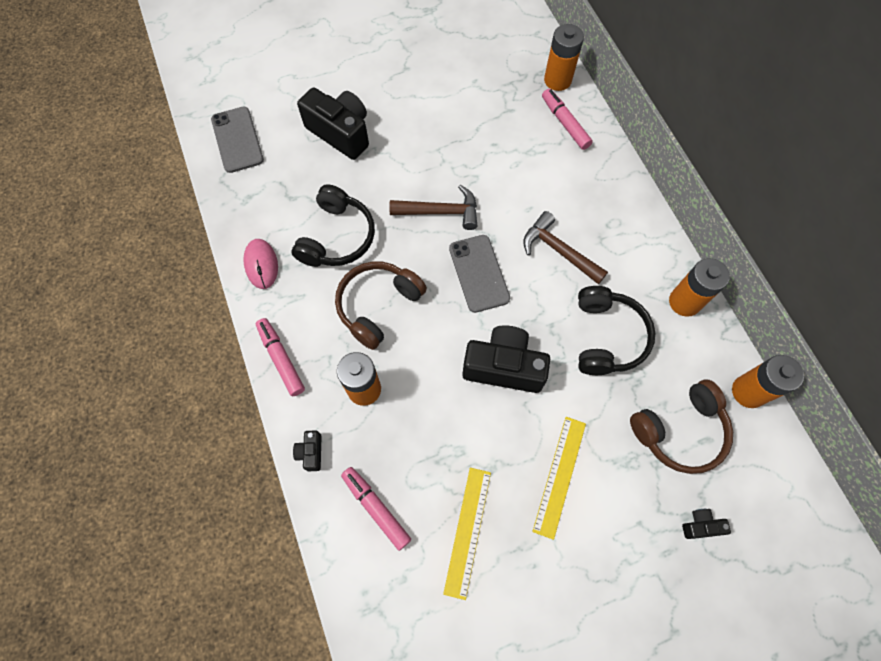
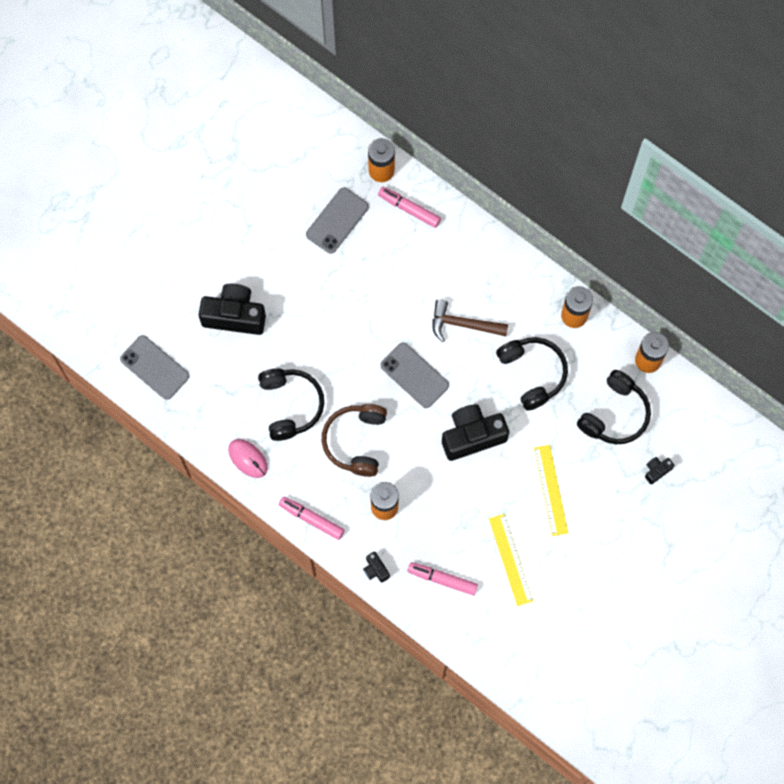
camera: 30 degrees left, 5 degrees up
(441, 212) = (357, 341): brown hammer -> none
(489, 101) = (337, 220): none -> grey phone
(680, 431) = (615, 414): brown headphones -> black headphones

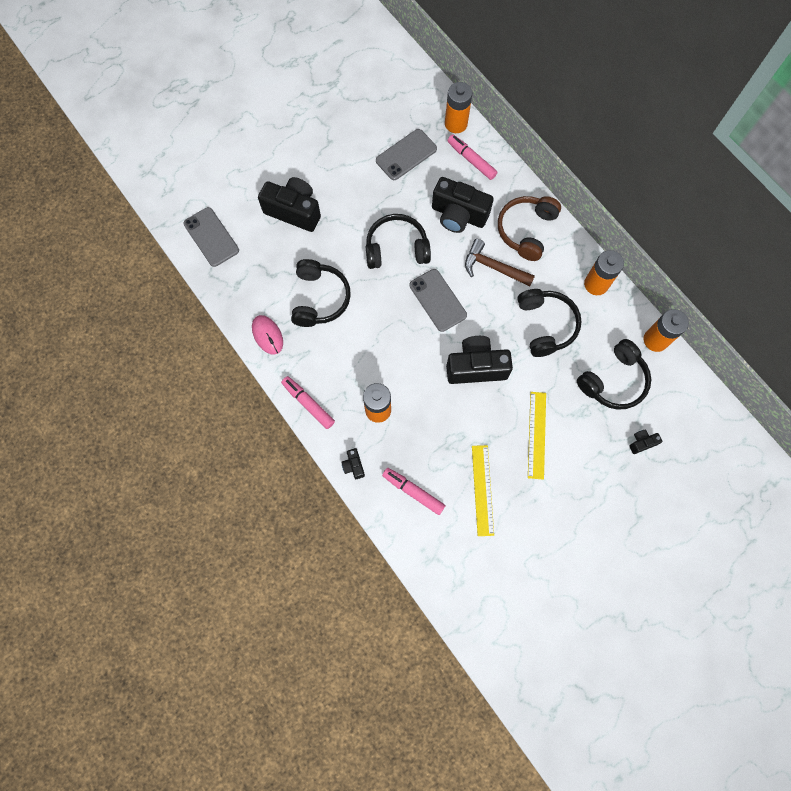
camera: 15 degrees right, 0 degrees up
(356, 329) = (396, 248): none -> black headphones
(356, 441) = (368, 345): brown headphones -> brown headphones (526, 230)
(411, 275) = (458, 215): none -> black camera

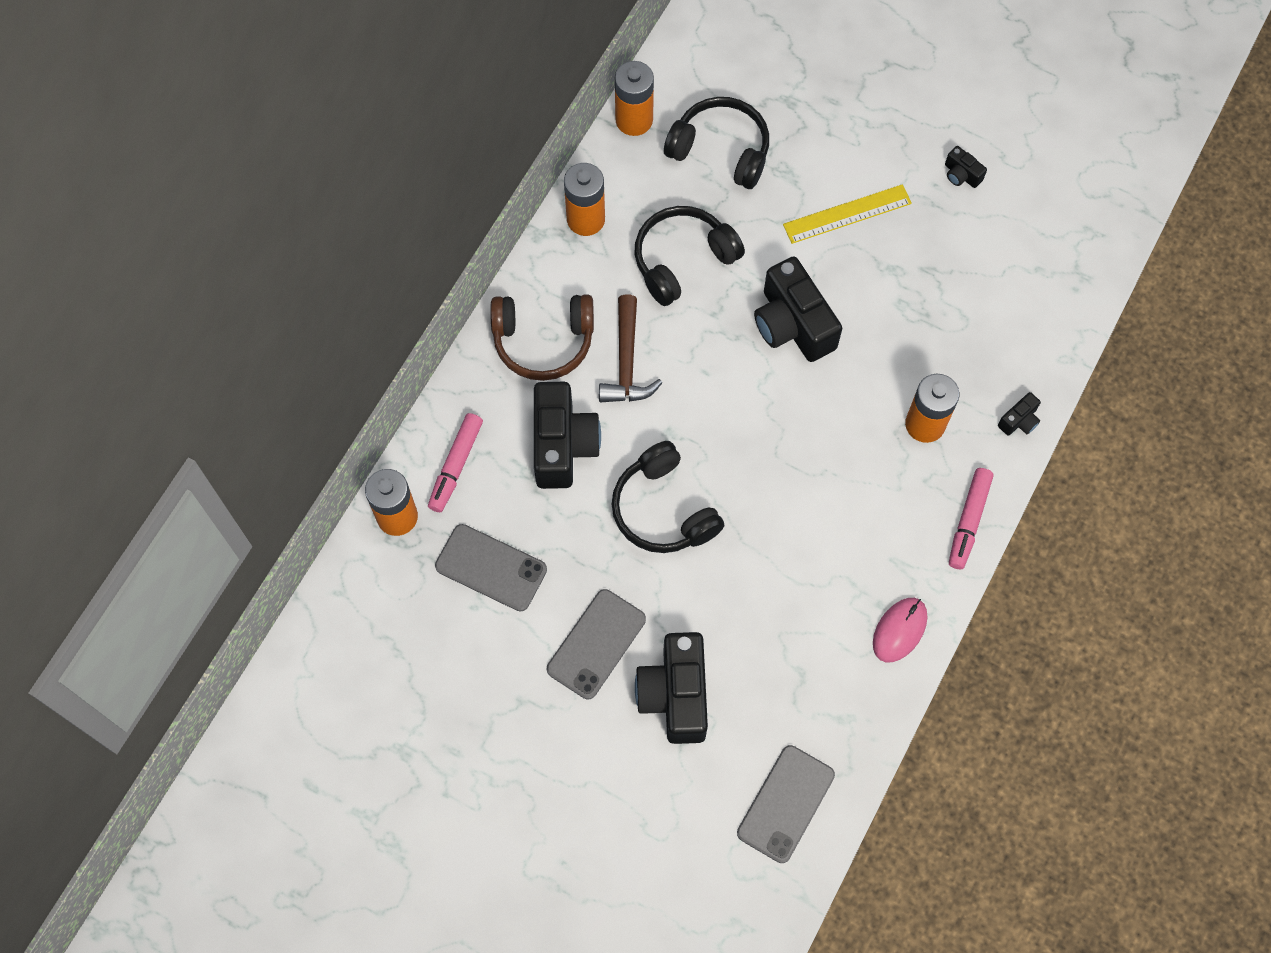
camera: 115 degrees left, 5 degrees down
(320, 298) = (802, 583): black headphones -> none
(413, 491) = (1009, 331): pink marker -> none
(437, 300) = (718, 416): grey phone -> grey phone (596, 644)
(482, 490) = (957, 250): yellow ruler -> none
(641, 443) = (789, 91): black camera -> black camera (961, 175)

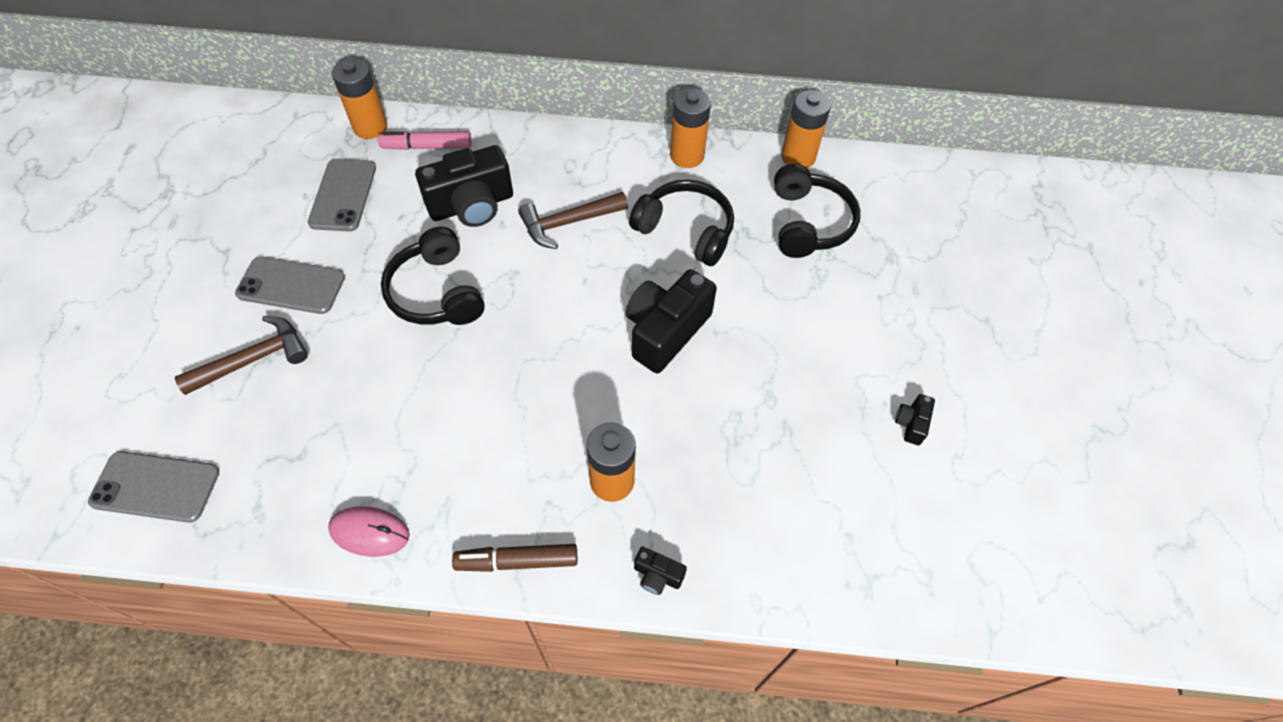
camera: 65 degrees right, 10 degrees down
(543, 341) = (561, 164): brown headphones -> none
(663, 509) = (436, 292): black headphones -> black headphones turned 60 degrees counterclockwise
(675, 695) = (254, 359): black camera -> brown hammer
(847, 214) = (805, 338): yellow ruler -> none
(968, 521) = (517, 561): pink marker -> brown marker

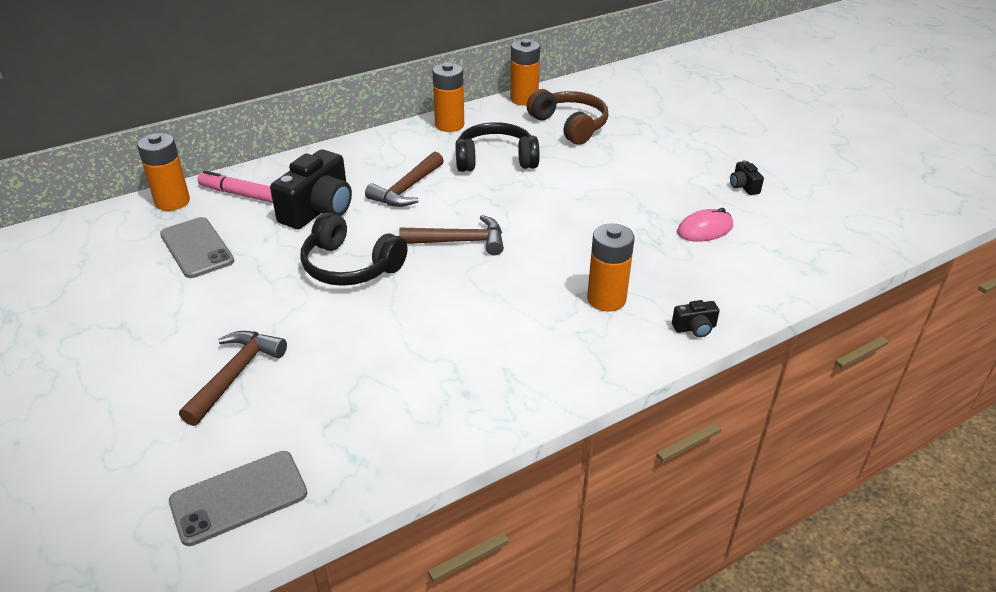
camera: 35 degrees left, 20 degrees down
(291, 286) = (215, 317): grey phone -> none
(369, 532) = (467, 418): pink mouse -> pink mouse (705, 229)
(427, 147) = (239, 194): pink marker -> pink marker turned 60 degrees clockwise
(517, 561) = (596, 372): brown marker -> none
(552, 321) = (460, 241): none -> brown hammer
(665, 331) = (545, 212): black camera -> none
(809, 223) = (570, 125): black headphones -> brown headphones

